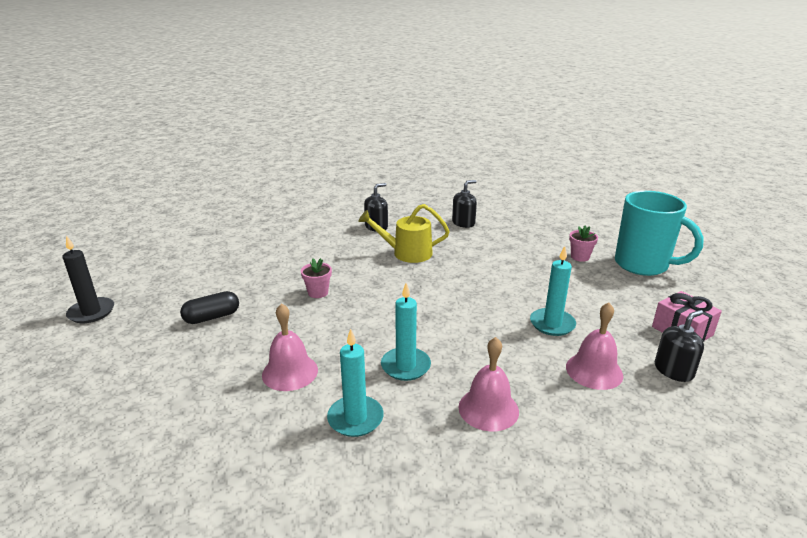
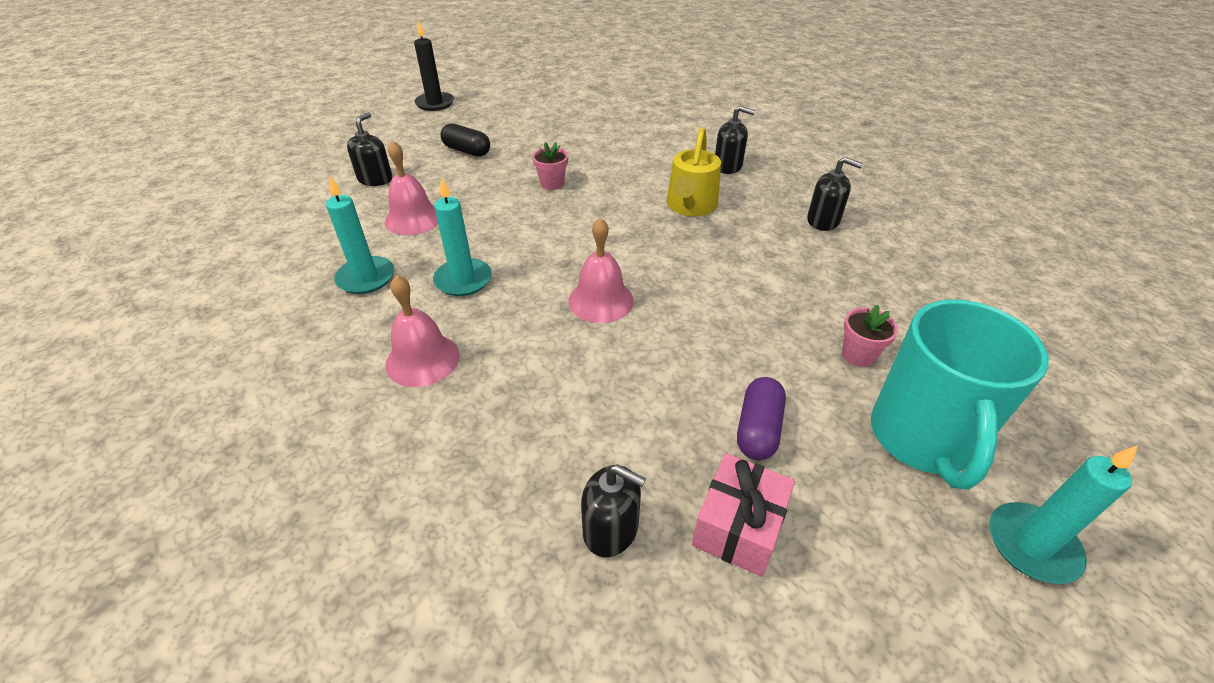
camera: 60 degrees right, 15 degrees up
(190, 380) = (375, 179): none -> black soap dispenser
(407, 253) = (690, 206): yellow watering can -> yellow watering can turned 135 degrees counterclockwise
(552, 324) = (633, 369): turquoise candle -> turquoise candle (1032, 545)
(594, 371) = (551, 435): pink bell -> pink bell (601, 300)
(619, 302) = (758, 429): none -> purple capsule

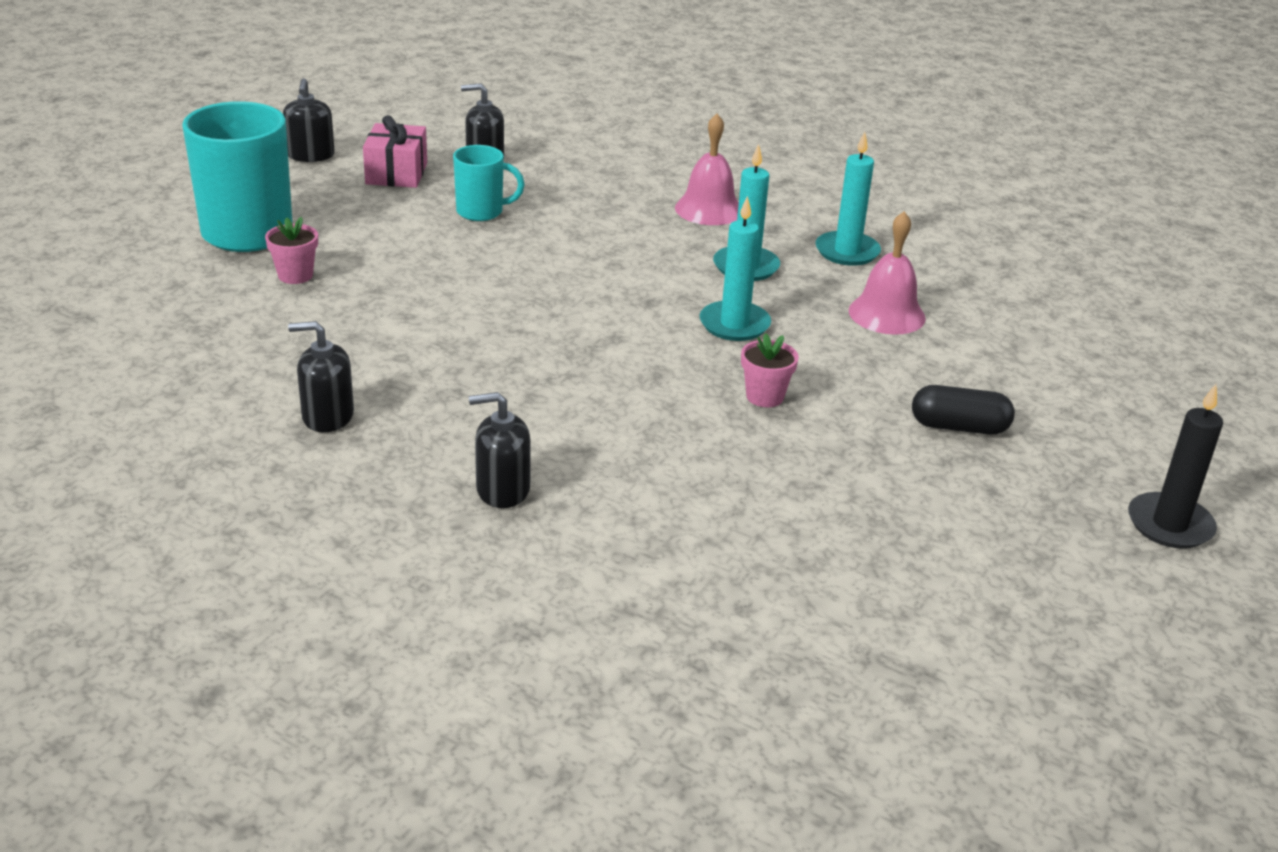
camera: 155 degrees right, 10 degrees down
(375, 179) = (1016, 354): black soap dispenser -> black soap dispenser (310, 155)
(601, 300) = (583, 274): pink bell -> none
(655, 412) = (481, 212): none -> turquoise mug
(690, 206) = (535, 401): yellow watering can -> none
(758, 429) = (390, 216): purple capsule -> none
(1032, 545) = (181, 195): turquoise candle -> turquoise candle (734, 324)

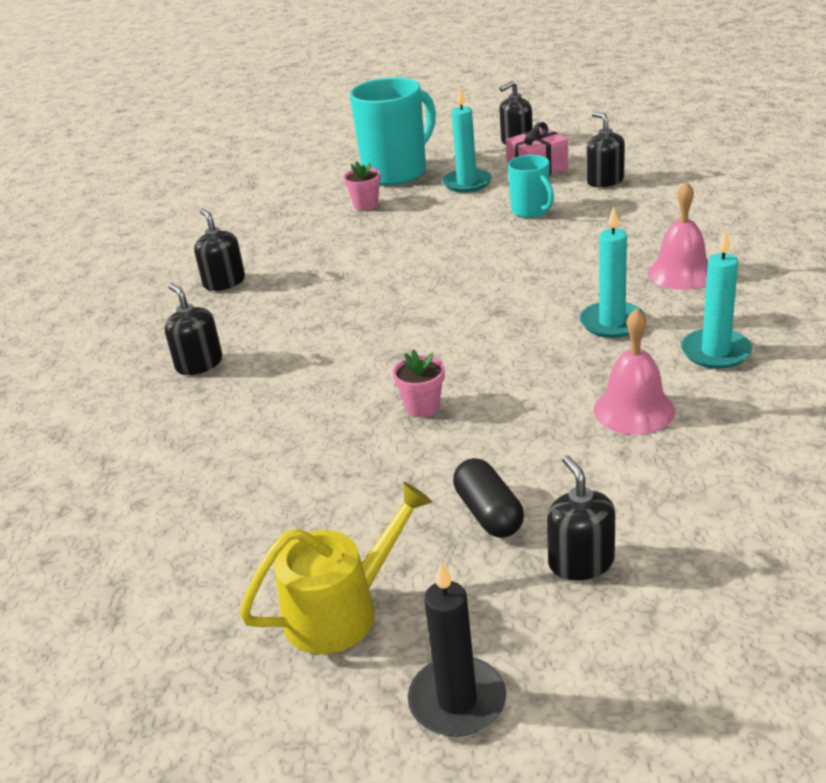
camera: 65 degrees right, 0 degrees up
(734, 324) = (513, 354): turquoise candle -> turquoise candle (467, 183)
(1024, 541) = (341, 610): none -> yellow watering can
(1056, 414) = (581, 562): none -> black soap dispenser

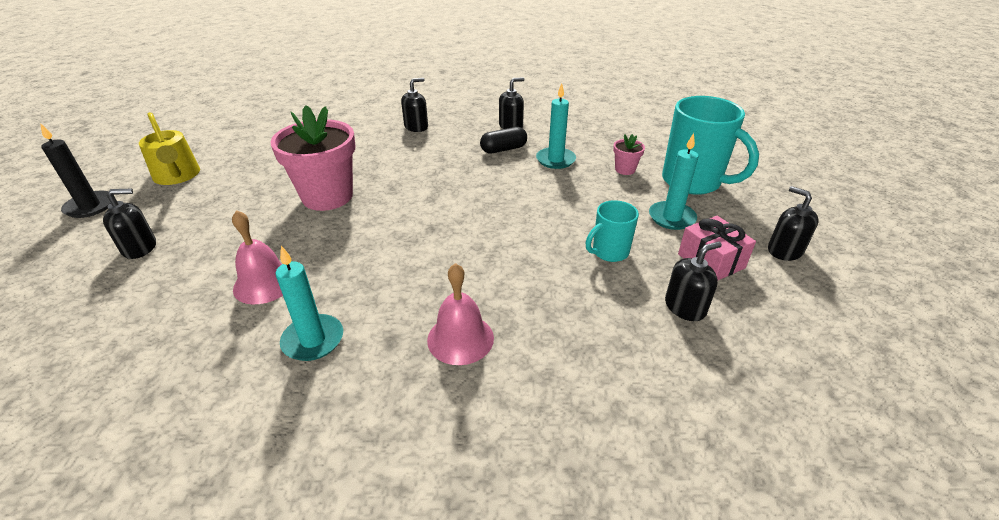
camera: 85 degrees right, 5 degrees up
(422, 407) = (327, 196): pink flower pot -> pink flower pot, size x2.30
(489, 513) = (208, 218): black capsule -> black capsule (503, 149)
(612, 323) = (389, 284): turquoise candle -> turquoise candle (555, 160)

